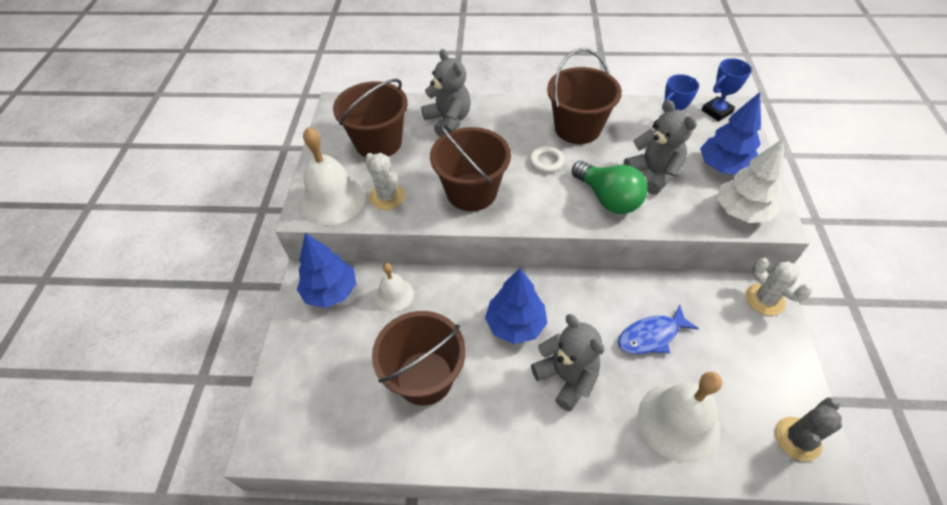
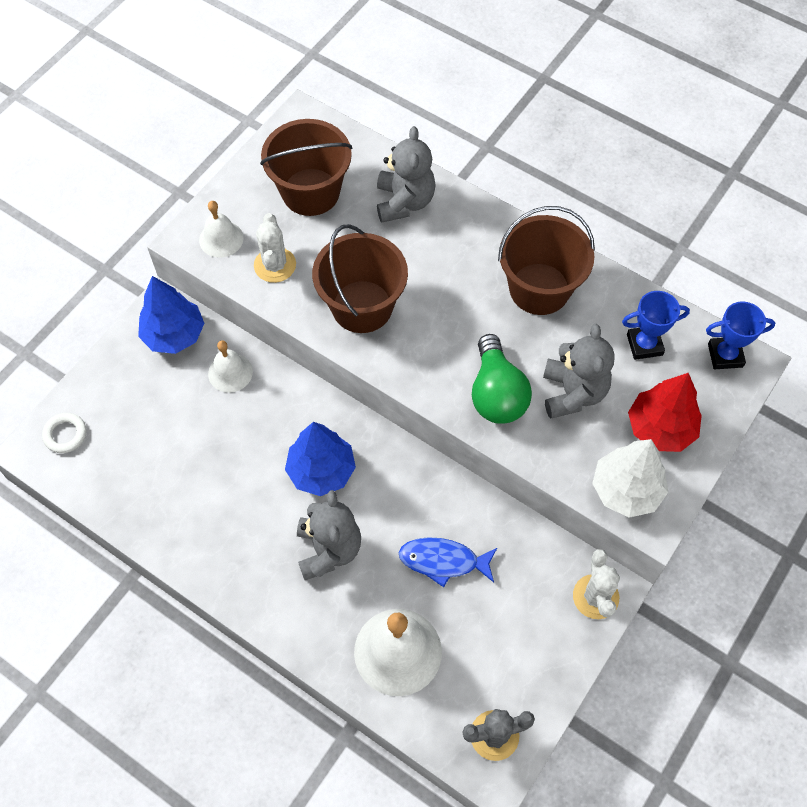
camera: 30 degrees right, 10 degrees up
(332, 199) = (221, 239): white bell -> white bell, size x0.57
(424, 377) = (202, 471): brown bucket -> none
(546, 162) = (469, 313): white ring -> white ring (65, 434)
(723, 167) = (660, 428): blue tree -> red tree

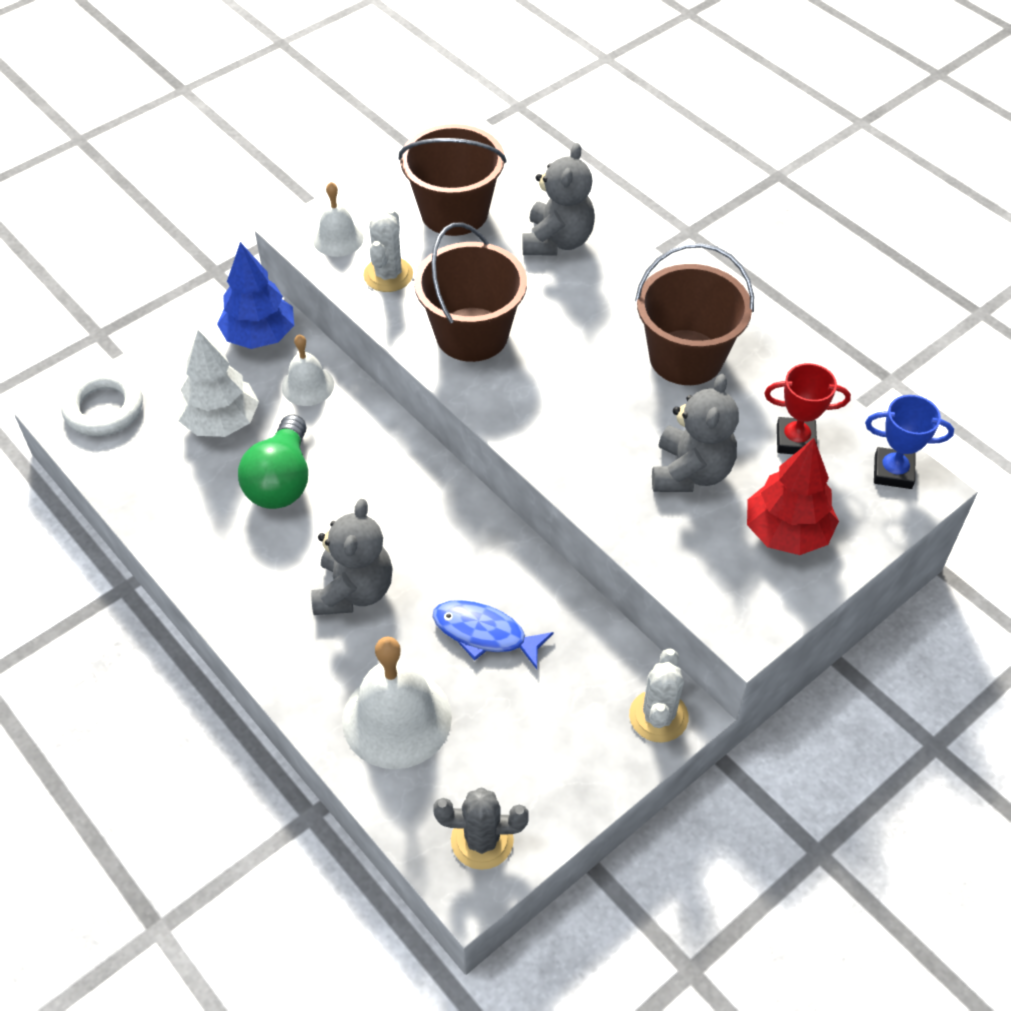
camera: 15 degrees right, 10 degrees down
(65, 434) = (104, 409): white ring -> white ring, size x1.56
(321, 471) = (375, 507): blue tree -> none
(496, 393) = (598, 454): green light bulb -> green light bulb (281, 481)
(626, 490) = (722, 589): white tree -> white tree (221, 422)
(644, 345) = (795, 440): blue trophy -> red trophy

